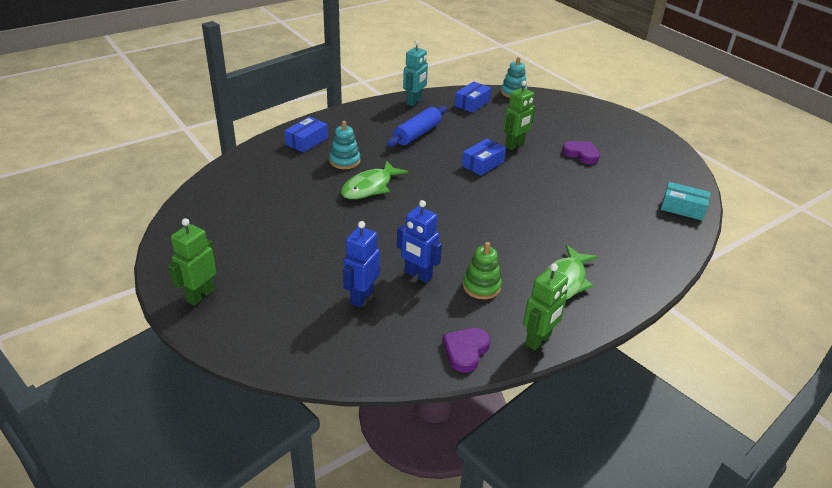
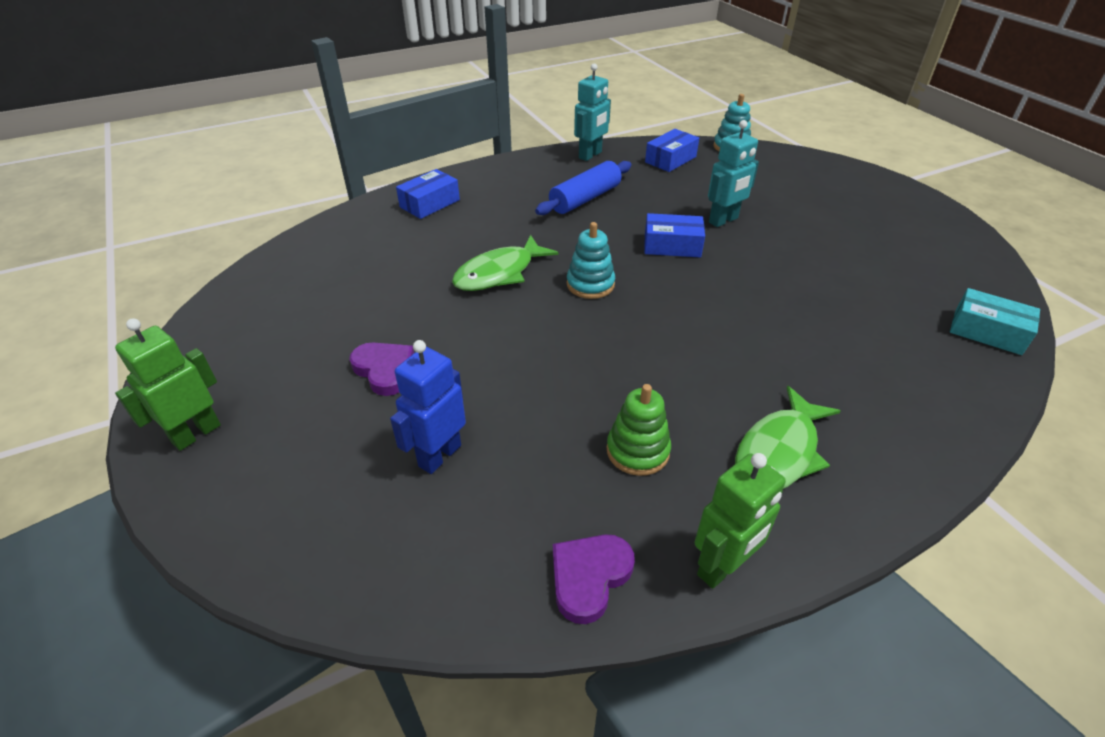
camera: 10 degrees right, 5 degrees up
(345, 161) = (474, 233): turquoise stacking toy -> turquoise stacking toy (590, 284)
(418, 275) = (538, 422): blue robot -> none
(483, 164) = (672, 245): blue box -> blue box turned 45 degrees clockwise
(514, 145) = (723, 220): green robot -> turquoise robot
(581, 154) = (823, 237): purple heart -> purple heart (385, 370)

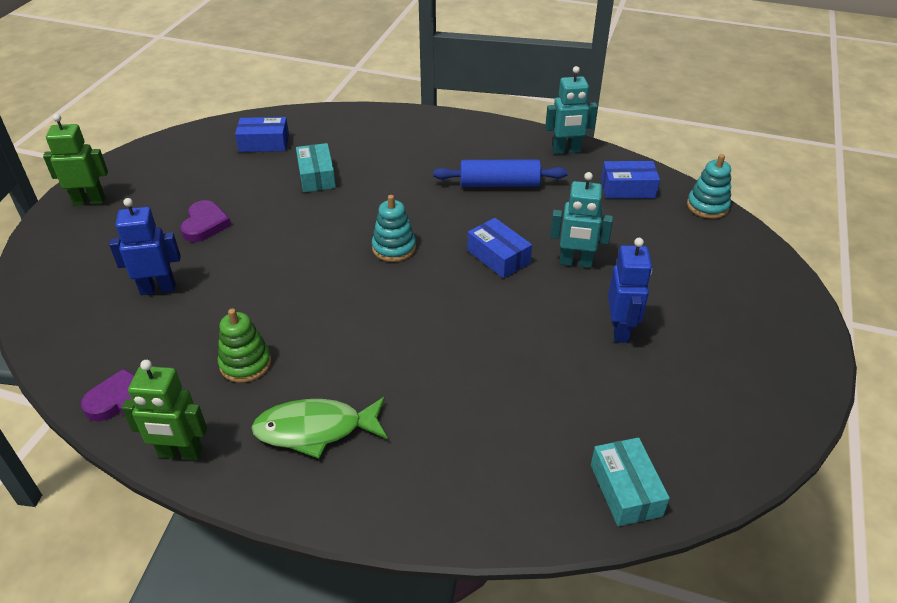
camera: 45 degrees right, 0 degrees up
(426, 270) = (316, 176): none -> turquoise box
(430, 203) = (391, 130): blue box -> blue box (264, 143)
(499, 273) = (353, 204): green fish -> none
(819, 244) = (620, 330): none -> blue robot

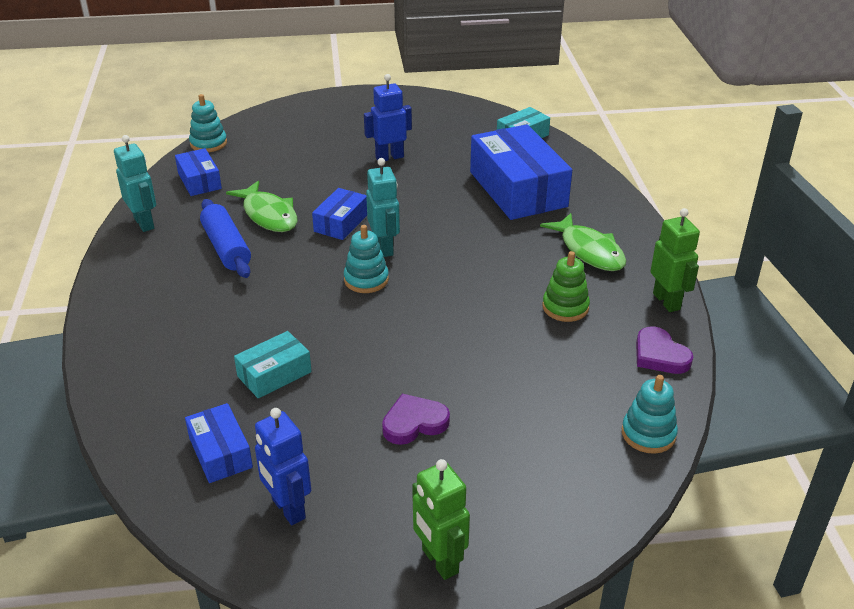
camera: 115 degrees left, 5 degrees down
(58, 342) = (648, 434): none -> turquoise stacking toy
(158, 289) = (531, 405): blue robot -> blue robot (288, 509)
(484, 421) = (518, 189): none -> blue box
(540, 216) = (268, 215): none -> green fish
(575, 263) = (324, 187): turquoise robot -> turquoise robot (384, 248)

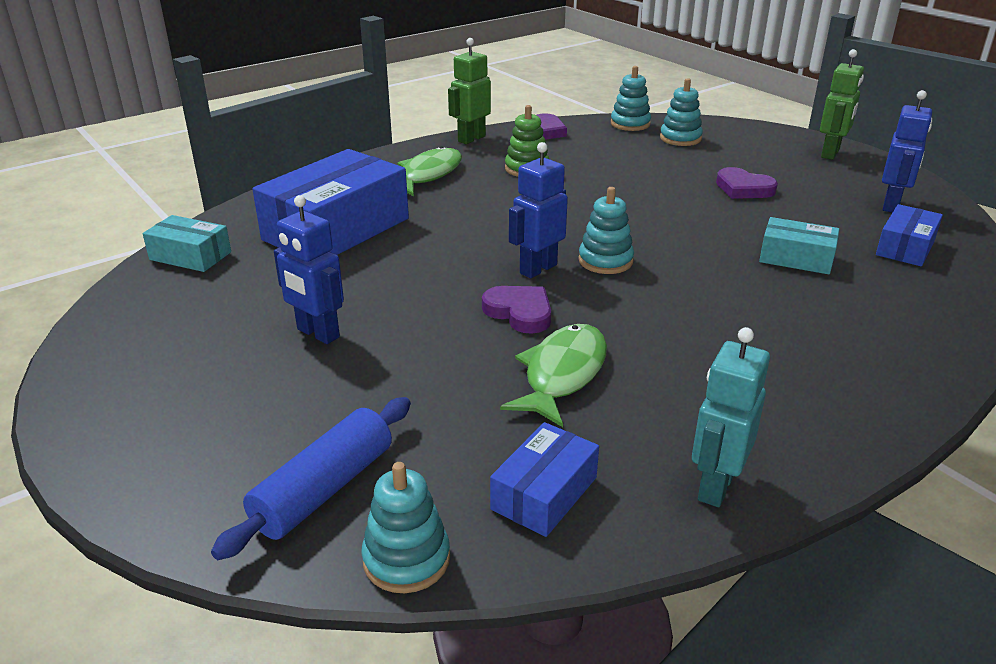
camera: 120 degrees left, 5 degrees down
(226, 248) = (669, 374): blue rolling pin -> blue rolling pin (324, 489)
(341, 223) = (519, 312): blue box -> purple heart
(384, 248) = (538, 269): turquoise robot -> blue robot
(575, 452) = (680, 138): none -> turquoise stacking toy

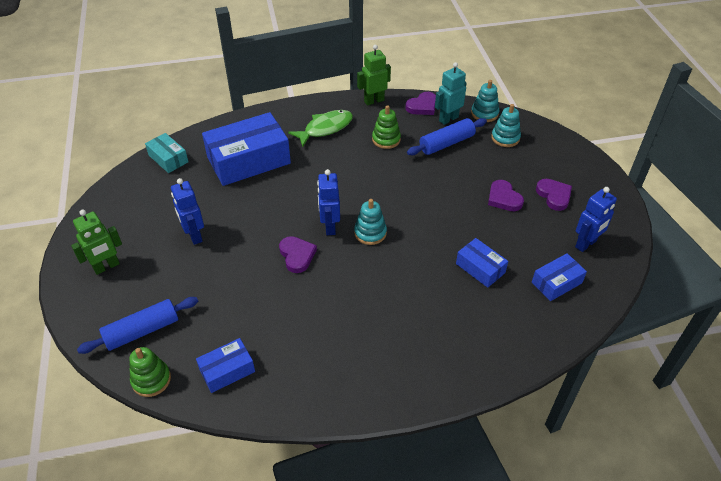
camera: 25 degrees right, 15 degrees up
(406, 559) = (151, 380): turquoise stacking toy -> green stacking toy
(538, 269) = (329, 227): blue robot -> blue robot turned 75 degrees counterclockwise
(562, 374) = (286, 305): green fish -> none
(612, 157) = (446, 143): none -> blue rolling pin
(715, 486) = (302, 398): turquoise robot -> turquoise robot (448, 119)
(796, 258) = (480, 268): turquoise box -> blue box
(800, 173) = (554, 196): none -> purple heart
(830, 154) = (594, 183): green robot -> green robot (106, 267)

